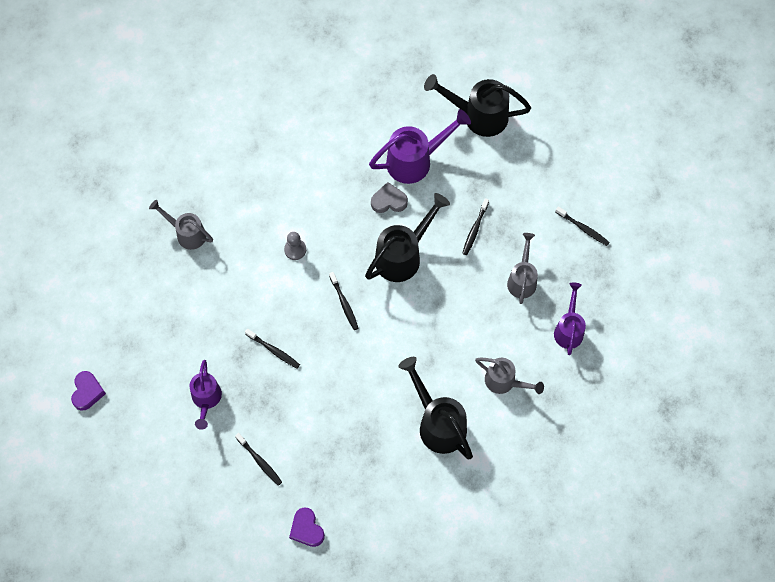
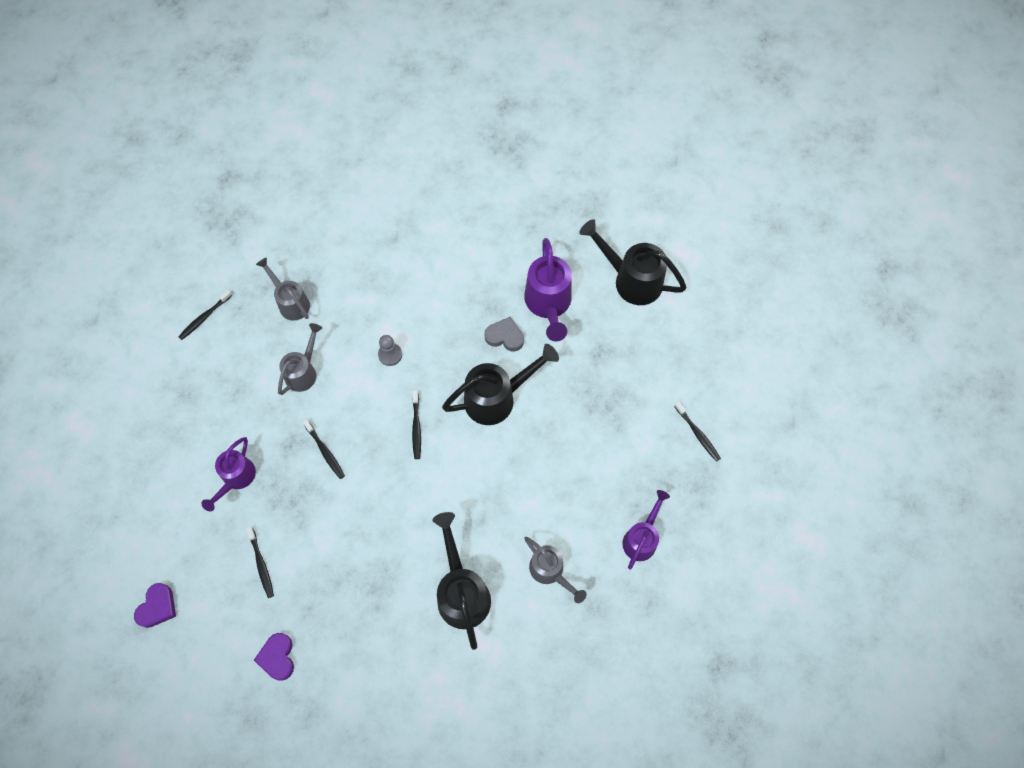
camera: 20 degrees right, 0 degrees up
(87, 392) = (125, 429): purple heart -> purple heart (157, 607)
(415, 160) = (548, 304): purple watering can -> purple watering can turned 90 degrees clockwise
(474, 229) = (582, 396): black toothbrush -> black toothbrush (204, 317)
(522, 279) = (611, 466): grey watering can -> grey watering can (303, 372)

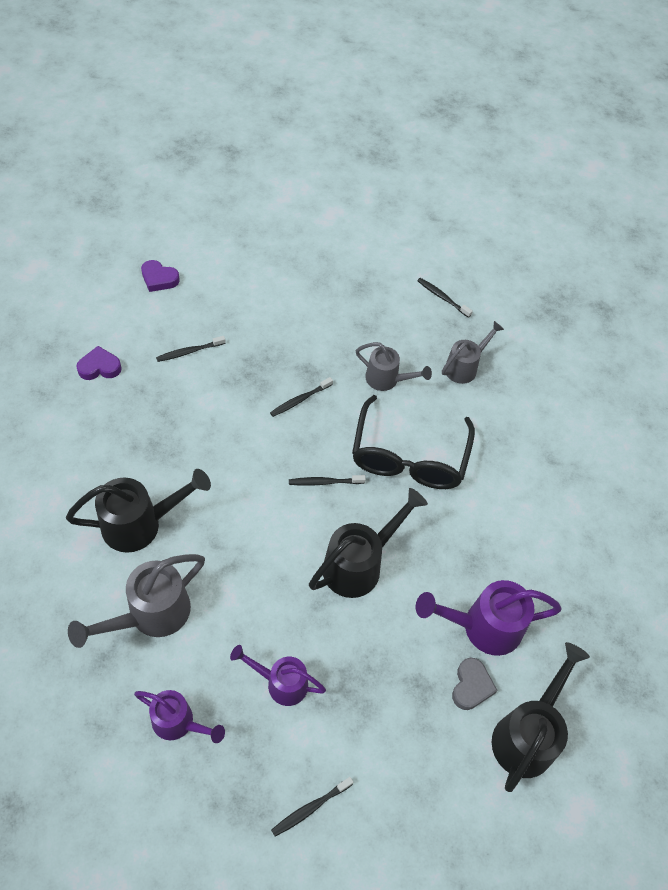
camera: 85 degrees right, 10 degrees down
(236, 478) = (275, 329): purple watering can -> purple watering can (281, 683)
(390, 355) = (409, 457): grey pawn -> black glasses
(497, 398) = (359, 564): black watering can -> black watering can turned 105 degrees counterclockwise
(505, 336) = (437, 575): grey heart -> grey heart (471, 686)
(550, 571) = (151, 615): grey watering can -> grey watering can, size x1.55

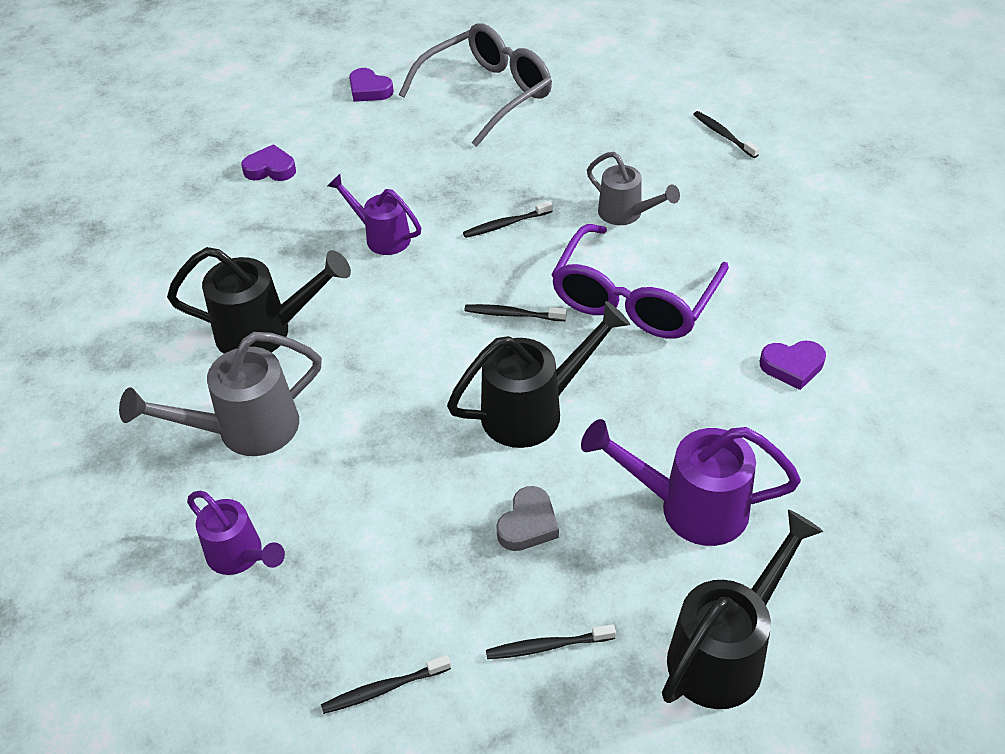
camera: 20 degrees right, 10 degrees down
(189, 352) = (382, 163): black toothbrush -> black toothbrush (547, 646)
(255, 274) = (487, 94): none -> grey glasses
(281, 683) = (388, 531): purple watering can -> purple watering can (382, 237)
(409, 457) = (634, 300): black glasses -> purple glasses
(464, 367) = (735, 210): grey watering can -> none
(471, 686) = (654, 577): grey heart -> grey heart (528, 524)
(529, 500) = (792, 366): none -> purple heart

